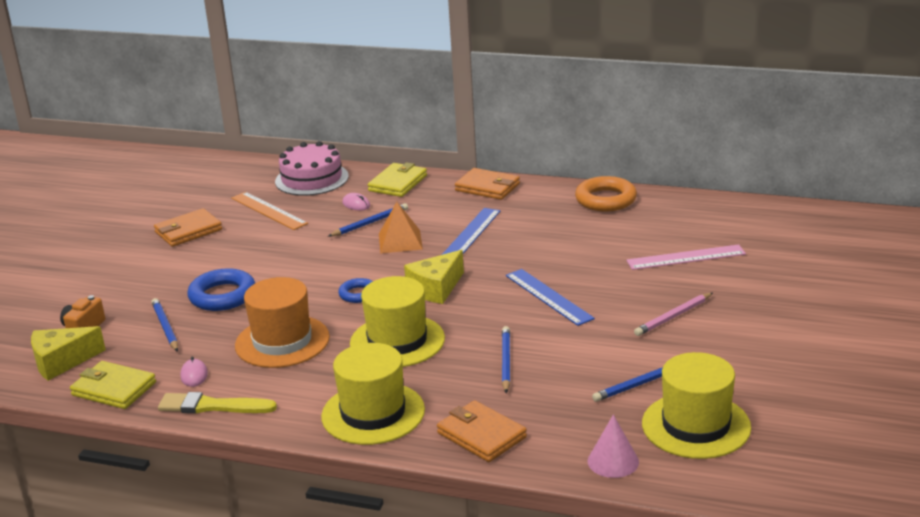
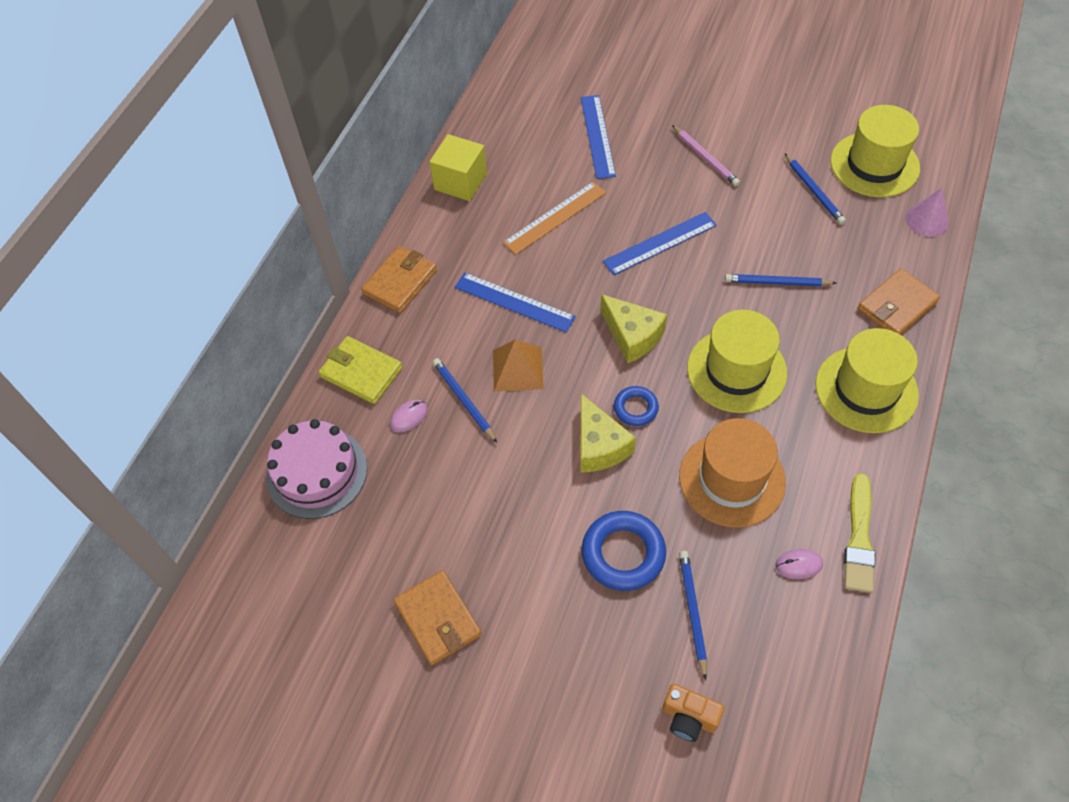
camera: 85 degrees left, 30 degrees up
(62, 362) = (767, 729): yellow cheese -> yellow cheese (599, 445)
(114, 389) = (827, 651): yellow wallet -> none
(165, 327) = (692, 612): blue pencil -> blue pencil turned 105 degrees clockwise
(269, 211) = (400, 519): orange ruler -> orange ruler (555, 217)
(605, 200) = (460, 182): orange ring -> yellow cube
(686, 257) = (597, 136): pink ruler -> blue ruler

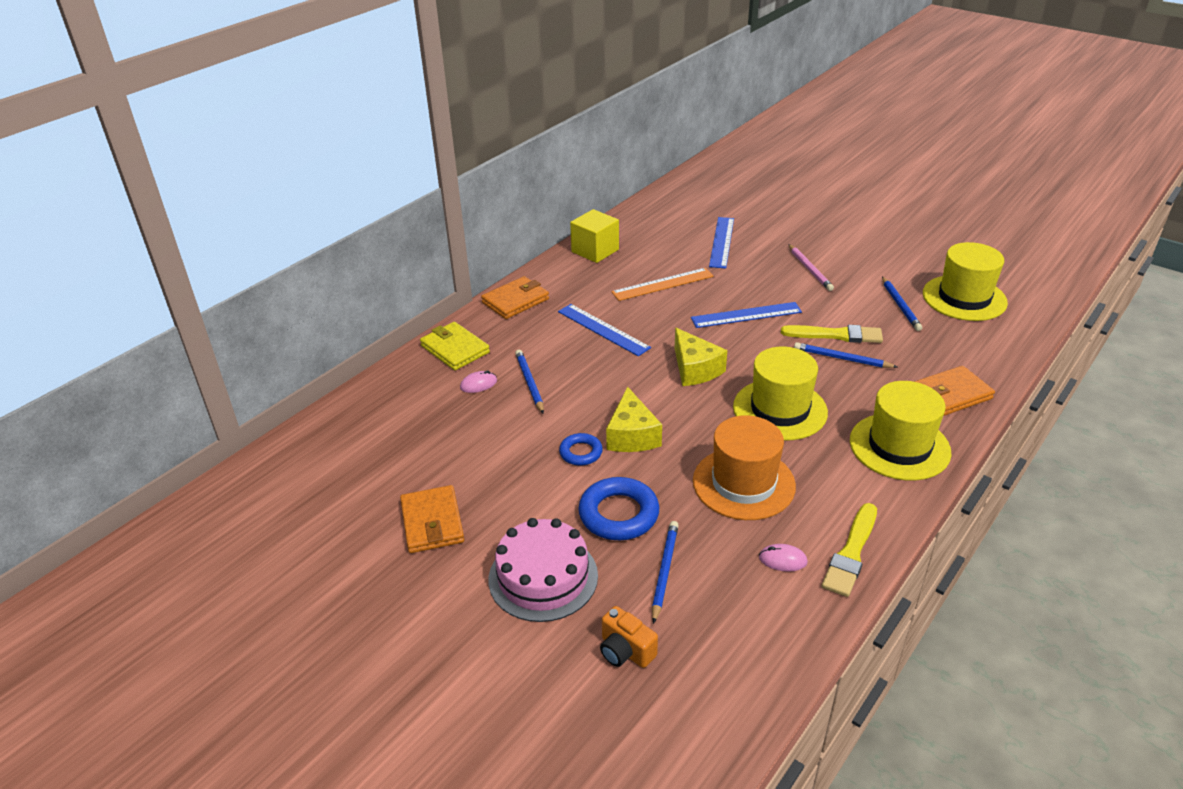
camera: 15 degrees right, 20 degrees down
(317, 472) = (385, 404): pink cake -> pink cake (543, 577)
(517, 369) = (585, 371): orange pyramid -> none
(635, 408) = (676, 417): blue ring -> blue ring (581, 452)
(761, 250) = (836, 335): none -> yellow brush
(927, 220) = (1002, 342): pink cone -> none

